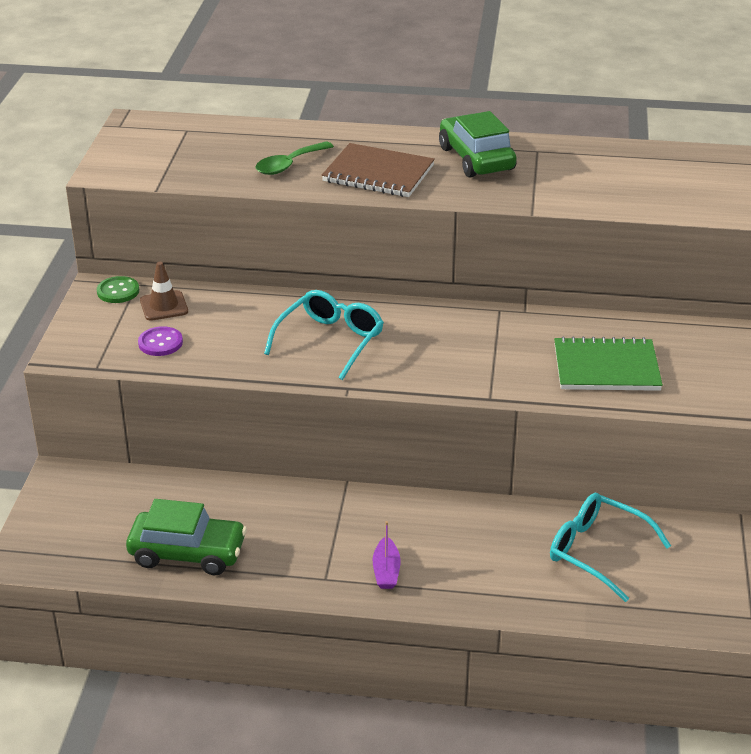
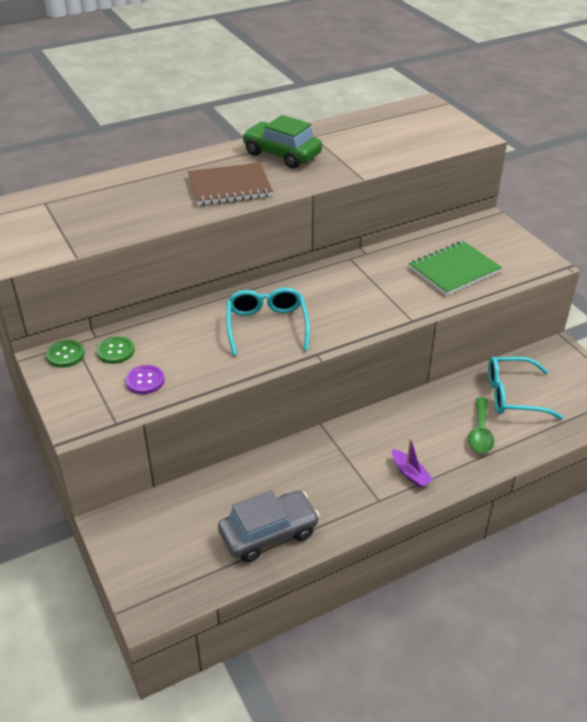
camera: 35 degrees left, 5 degrees up
(164, 306) = (115, 351): brown traffic cone -> green button
(187, 553) = (268, 533): green car -> grey car
(289, 165) = (157, 202): green spoon -> green spoon (480, 432)

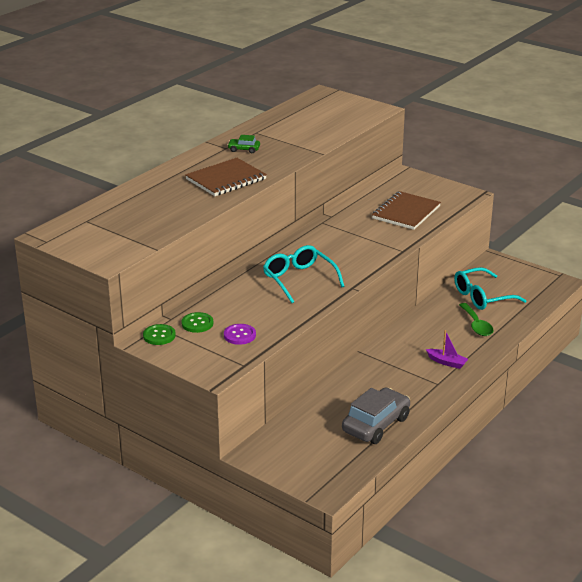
camera: 25 degrees left, 10 degrees down
(282, 154) = (244, 149): green car -> green car, size x0.47
(454, 270) = (406, 212): green notebook -> brown notebook

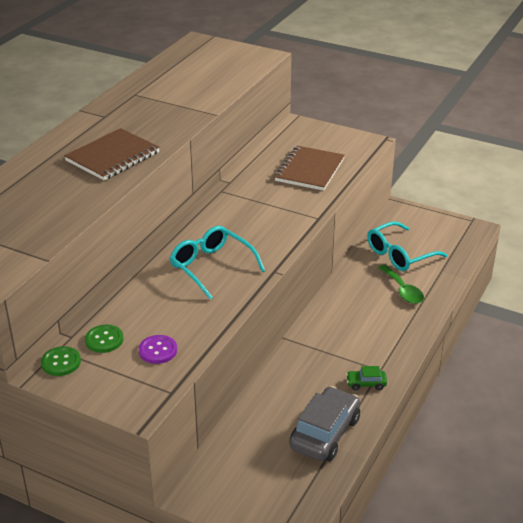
camera: 10 degrees left, 5 degrees up
(244, 149) = (125, 117): green car -> green car (366, 383)
(447, 362) = (383, 341): purple boat -> none

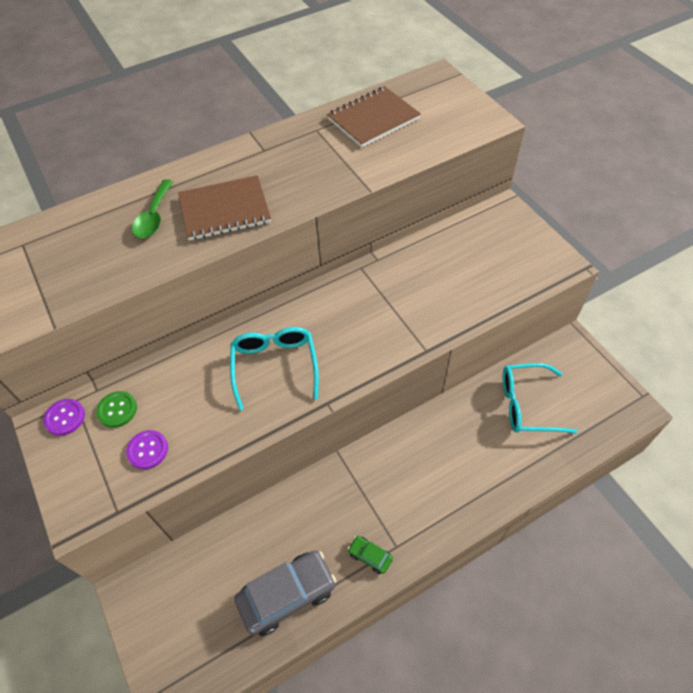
camera: 35 degrees right, 20 degrees up
(61, 362) = (65, 418): green button -> purple button
(310, 170) = (469, 278): brown notebook -> brown notebook (373, 119)
(402, 290) = (495, 454): green spoon -> green spoon (154, 217)

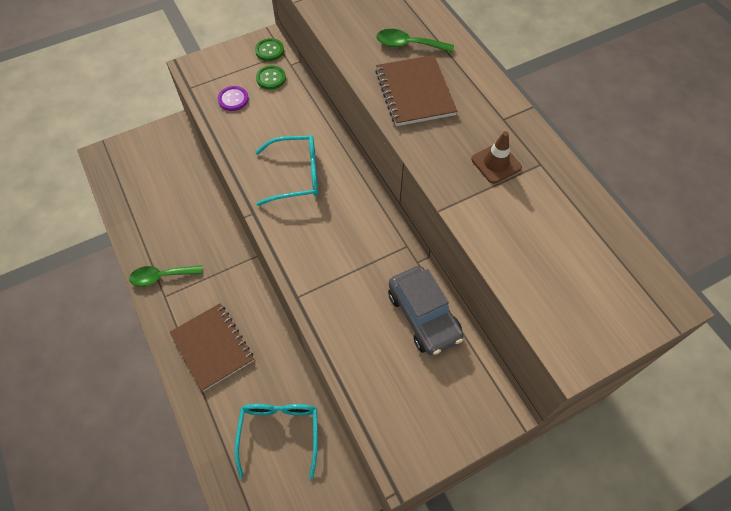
camera: 90 degrees right, 5 degrees up
(65, 418) = (269, 50): purple button -> green button
(287, 595) = (147, 220): grey car -> grey car (423, 315)
(316, 155) = (496, 163): none -> brown traffic cone
(370, 556) = (161, 276): green car -> green spoon
(373, 119) = (565, 220): brown notebook -> brown notebook (212, 347)

